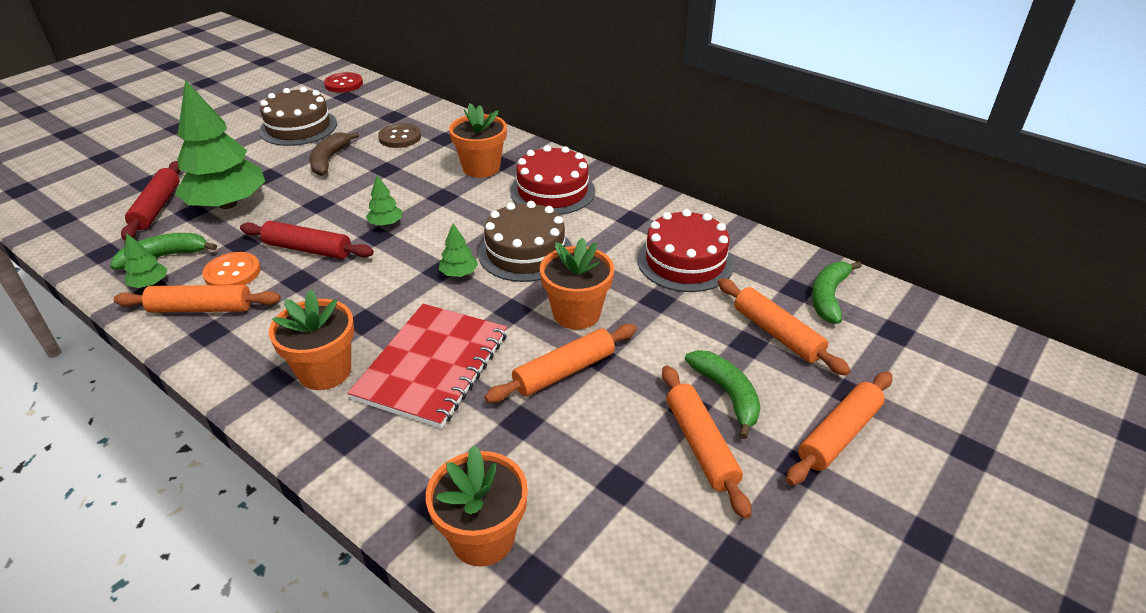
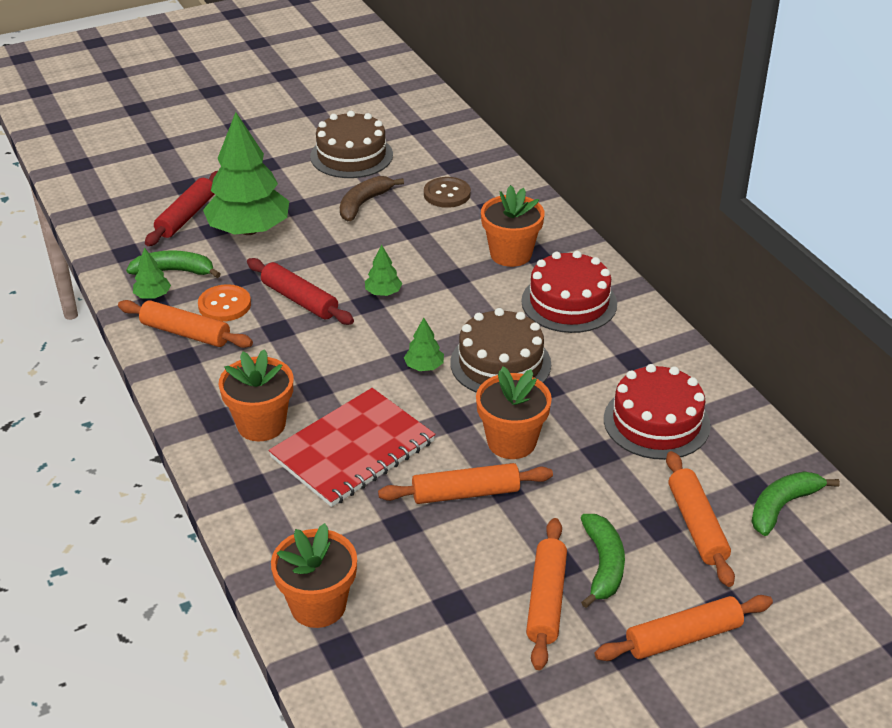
camera: 25 degrees right, 0 degrees up
(344, 84) = (422, 110): red button -> none

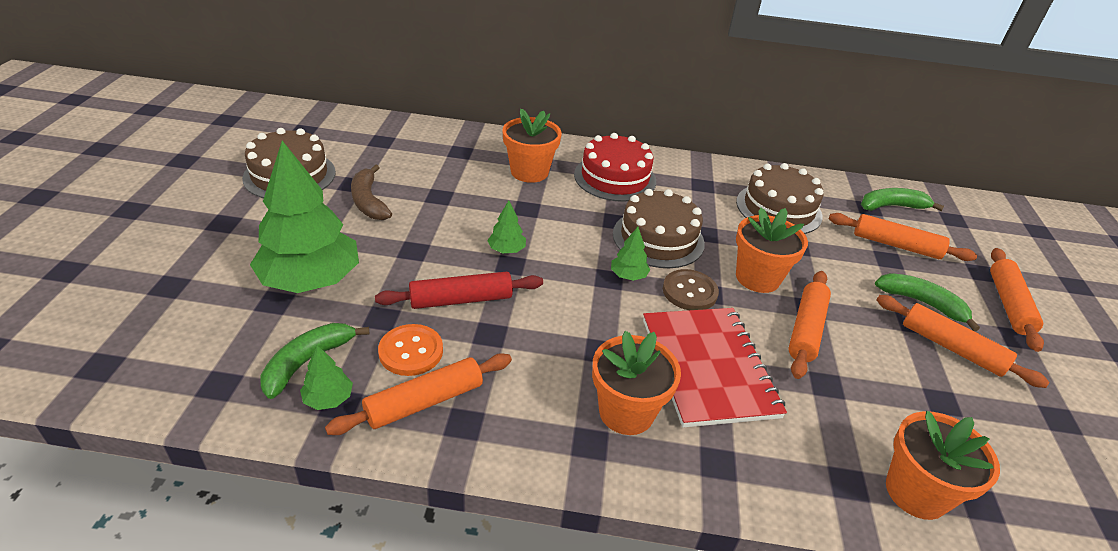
camera: 60 degrees left, 0 degrees up
(186, 216) = (224, 310): red rolling pin -> none
(447, 194) = (415, 161): brown button -> brown button (689, 292)
(656, 422) = (778, 209): red cake -> brown cake
(782, 506) = (892, 206): green banana -> green banana turned 90 degrees clockwise

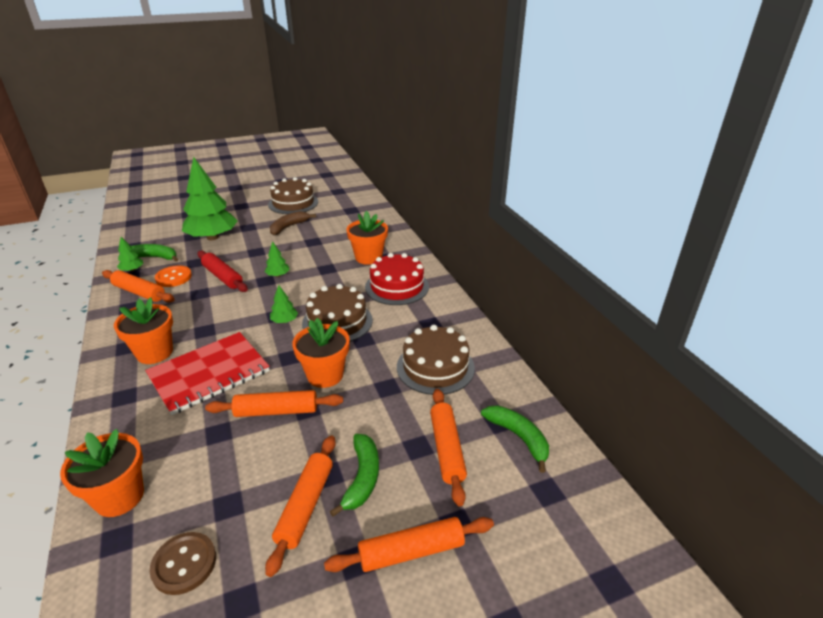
camera: 65 degrees right, 5 degrees down
(689, 292) = (285, 348): brown button -> brown button (184, 564)

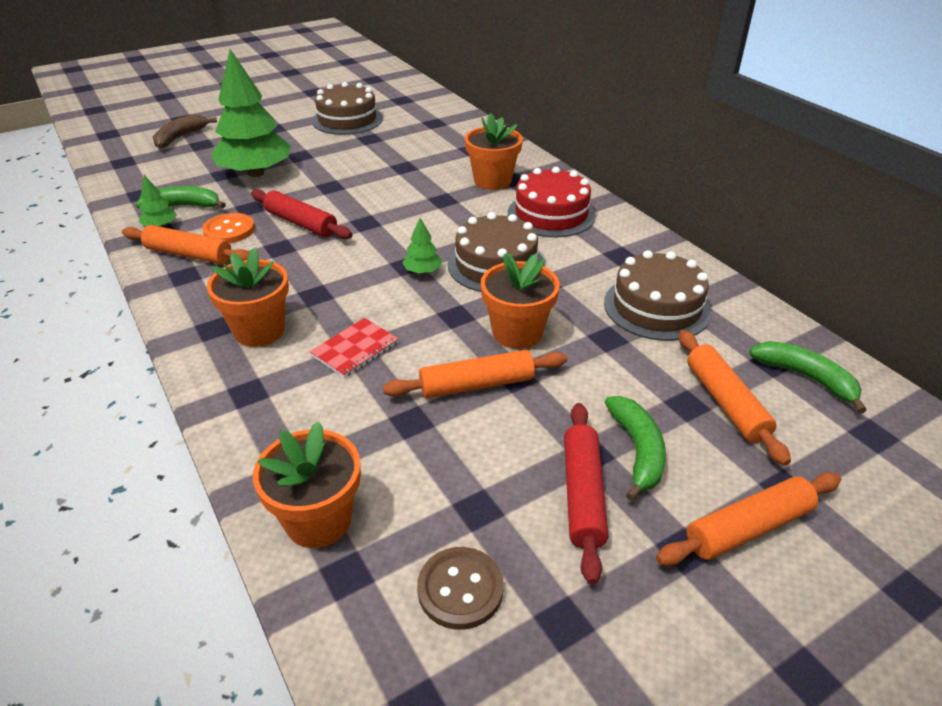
camera: 10 degrees left, 5 degrees up
(209, 374) = (355, 349): red notebook -> red notebook, size x0.51
(278, 275) = (379, 214): green tree -> none
(289, 227) = (359, 151): brown banana -> brown banana (180, 137)
(306, 506) = (583, 494): orange rolling pin -> red rolling pin

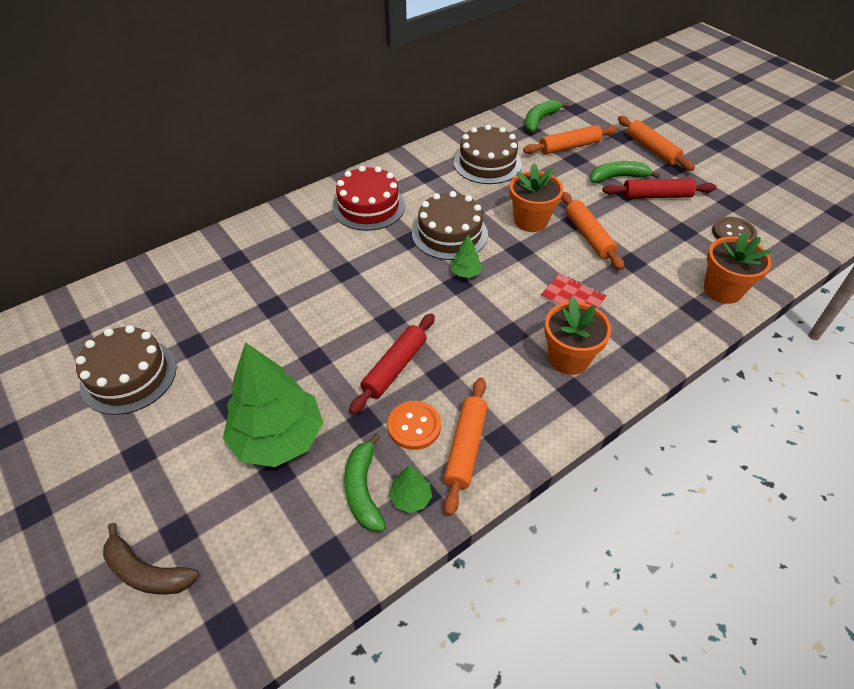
camera: 95 degrees left, 10 degrees up
(492, 181) = (308, 241): orange flower pot -> none

